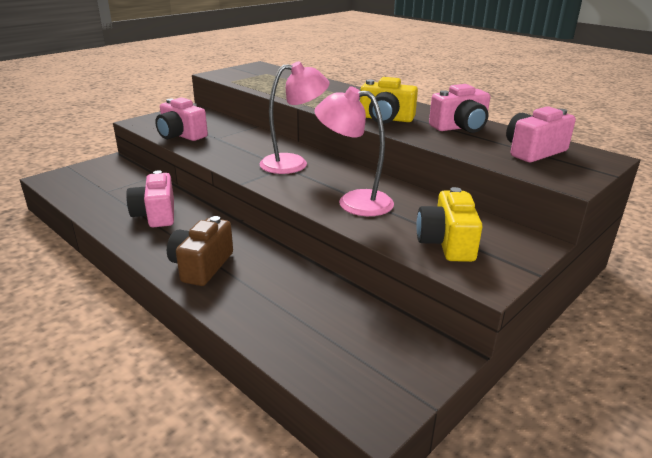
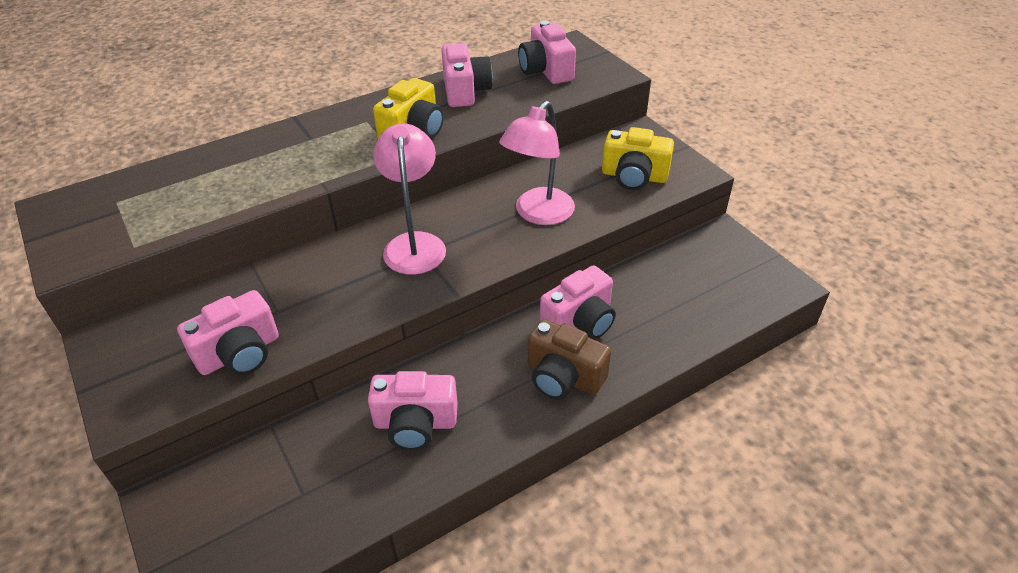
camera: 75 degrees left, 15 degrees up
(267, 268) = (580, 321): none -> pink camera

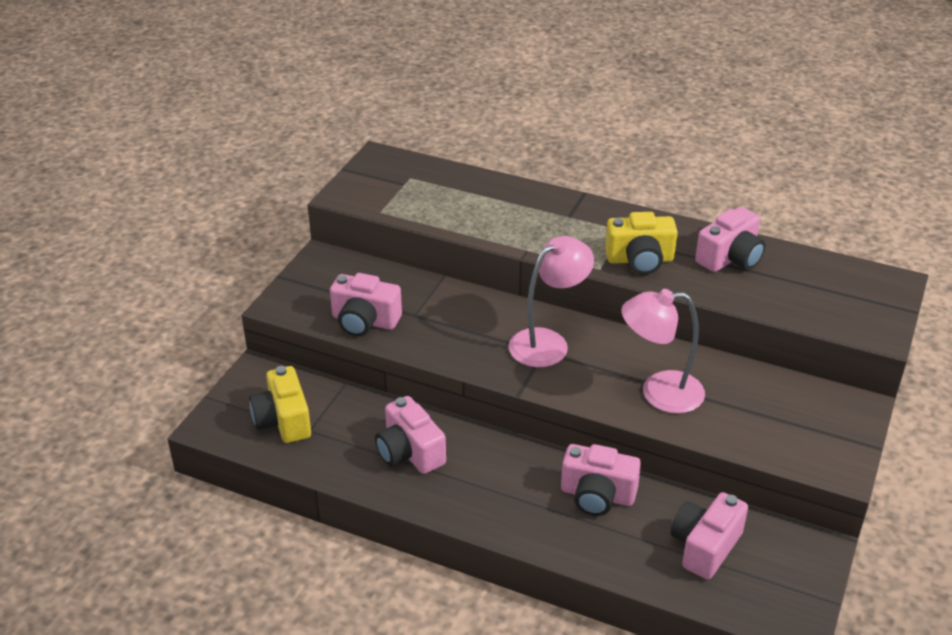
camera: 55 degrees right, 5 degrees down
(546, 70) = (825, 288): pink camera -> pink camera (705, 547)
(563, 377) = (528, 513): brown camera -> none
(634, 176) = (783, 430): yellow camera -> yellow camera (283, 420)

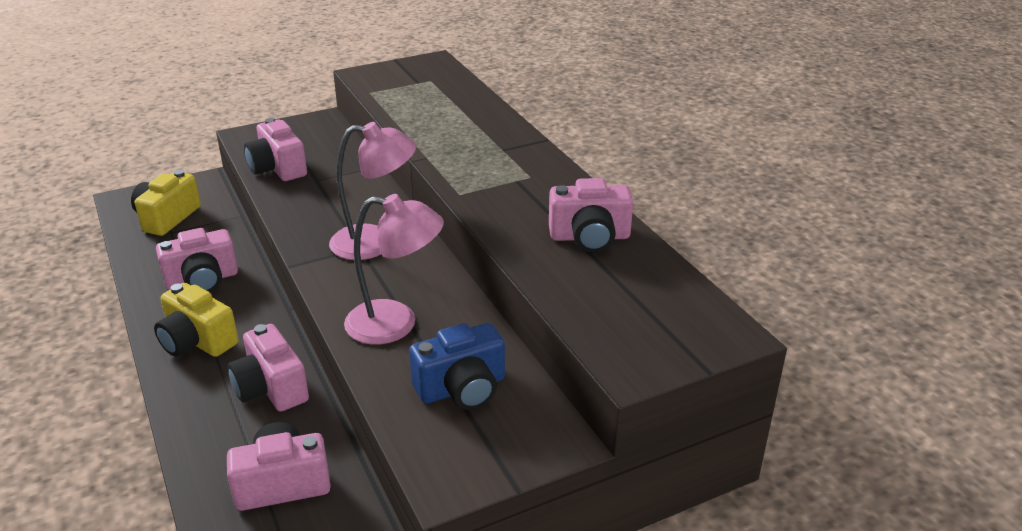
camera: 40 degrees right, 5 degrees down
(410, 452) = (202, 280): pink camera -> pink camera turned 120 degrees counterclockwise
(640, 260) = (504, 203): yellow camera -> yellow camera (197, 341)
(659, 393) = (396, 324): pink lamp -> pink lamp turned 150 degrees clockwise
(763, 409) = (462, 388): none -> blue camera

